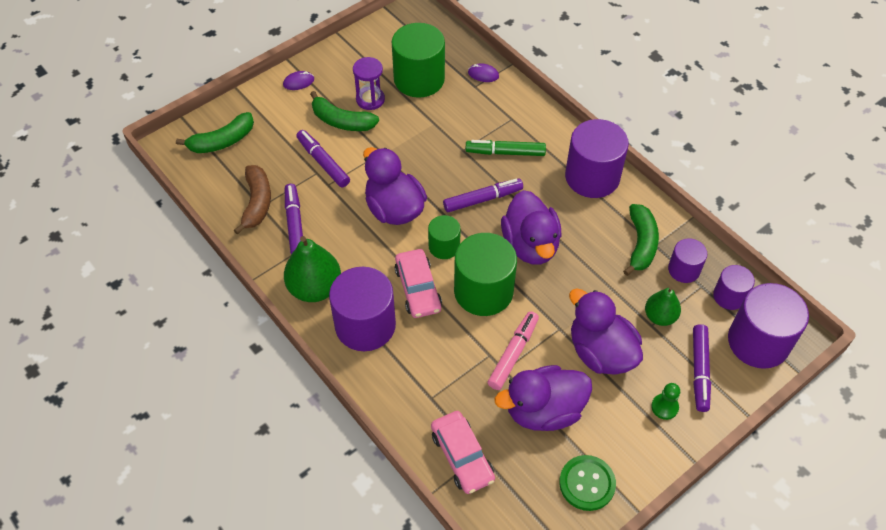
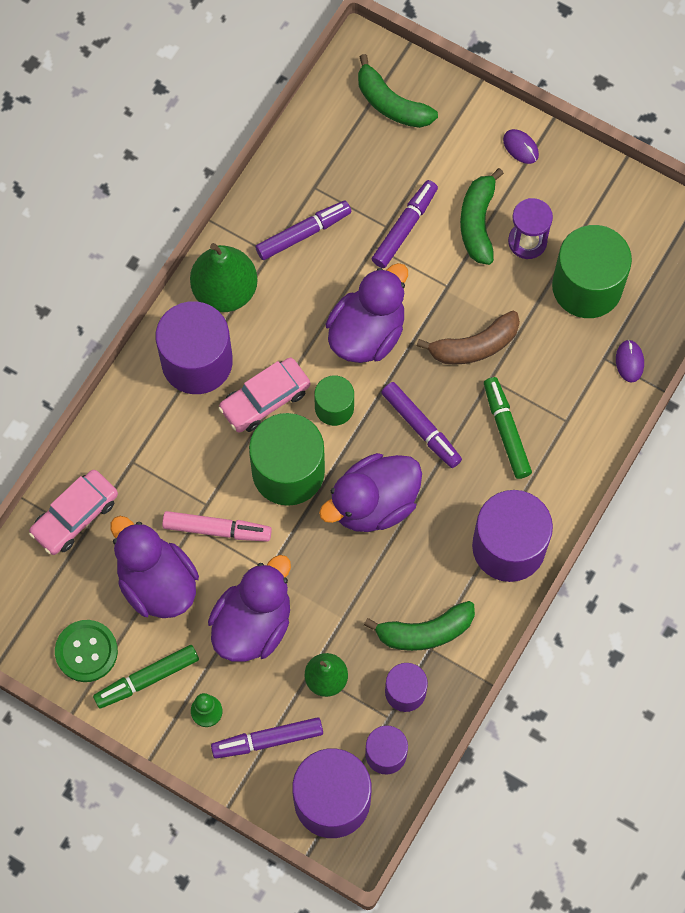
camera: 70 degrees right, 15 degrees up
(257, 203) = (317, 181): brown banana -> brown banana (474, 346)
(625, 443) = (147, 679): none -> green marker

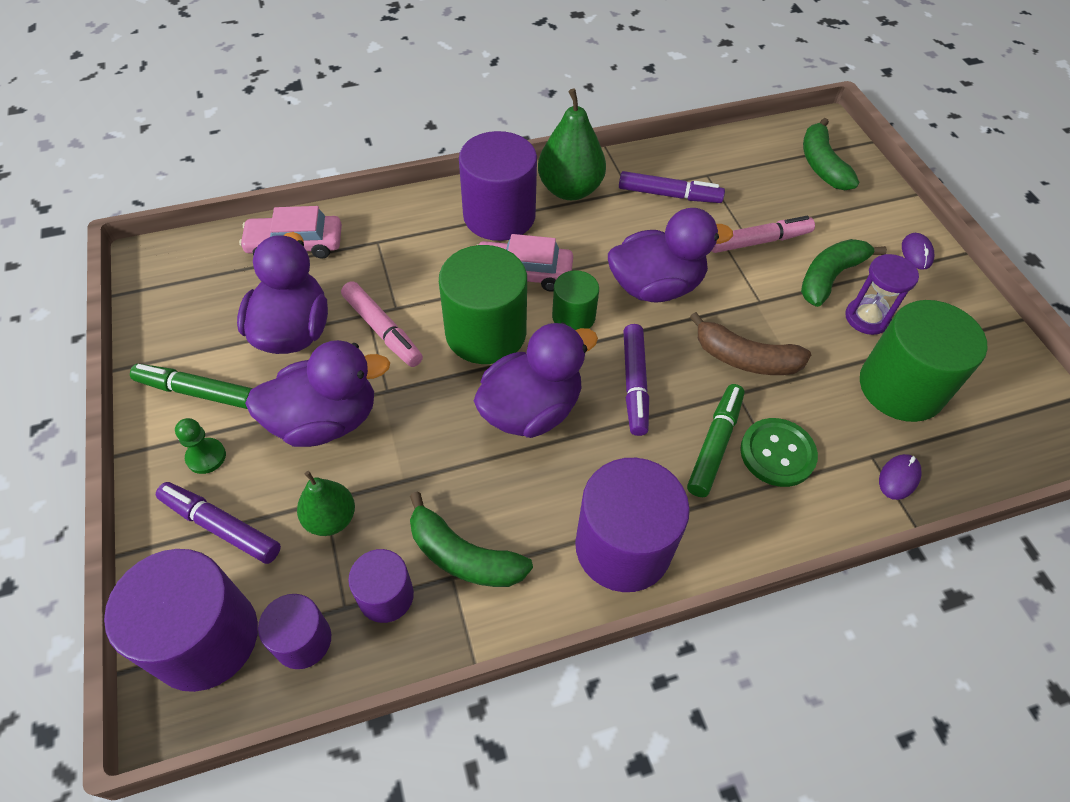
camera: 40 degrees right, 15 degrees down
(86, 651) = (183, 335): green button -> green button (777, 453)
(373, 503) = (531, 410): purple duck -> purple duck turned 135 degrees clockwise
(404, 227) = (759, 241): purple marker -> pink marker

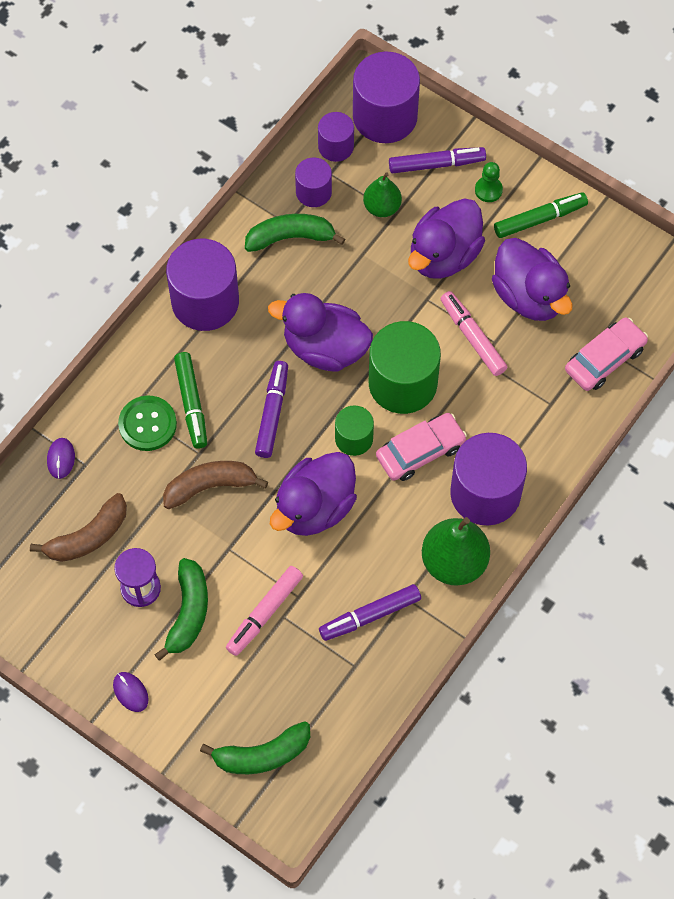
camera: 145 degrees right, 10 degrees up
(382, 330) = (472, 337): pink marker -> pink marker turned 45 degrees clockwise
(531, 410) = (325, 348): purple duck -> purple duck turned 90 degrees clockwise
(634, 384) = (272, 413): purple marker -> purple marker turned 45 degrees clockwise
(822, 165) = (262, 755): green banana -> green banana turned 120 degrees clockwise
(901, 387) = (88, 536): green cylinder -> brown banana

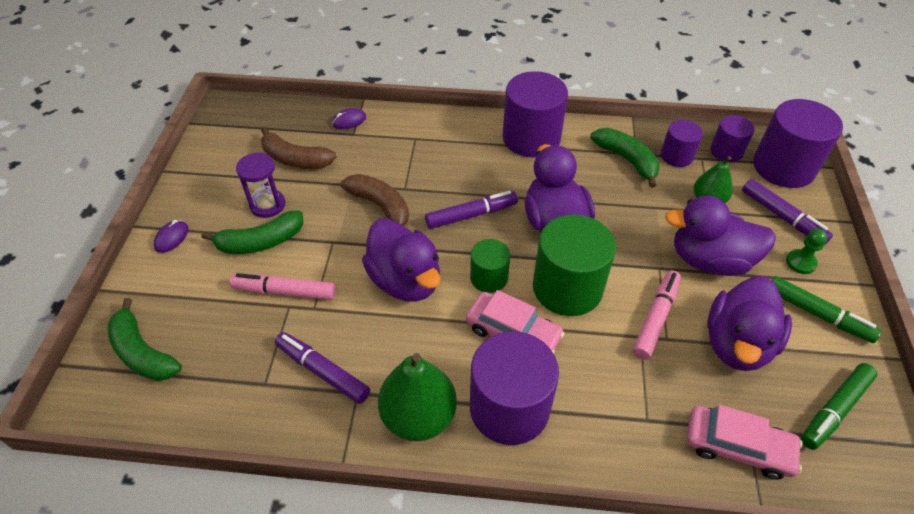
camera: 60 degrees right, 15 degrees down
(147, 424) = (408, 151): green button -> none
(191, 403) = (443, 166): green marker -> green marker (834, 410)
(314, 507) = (405, 280): purple duck -> purple duck turned 135 degrees counterclockwise

